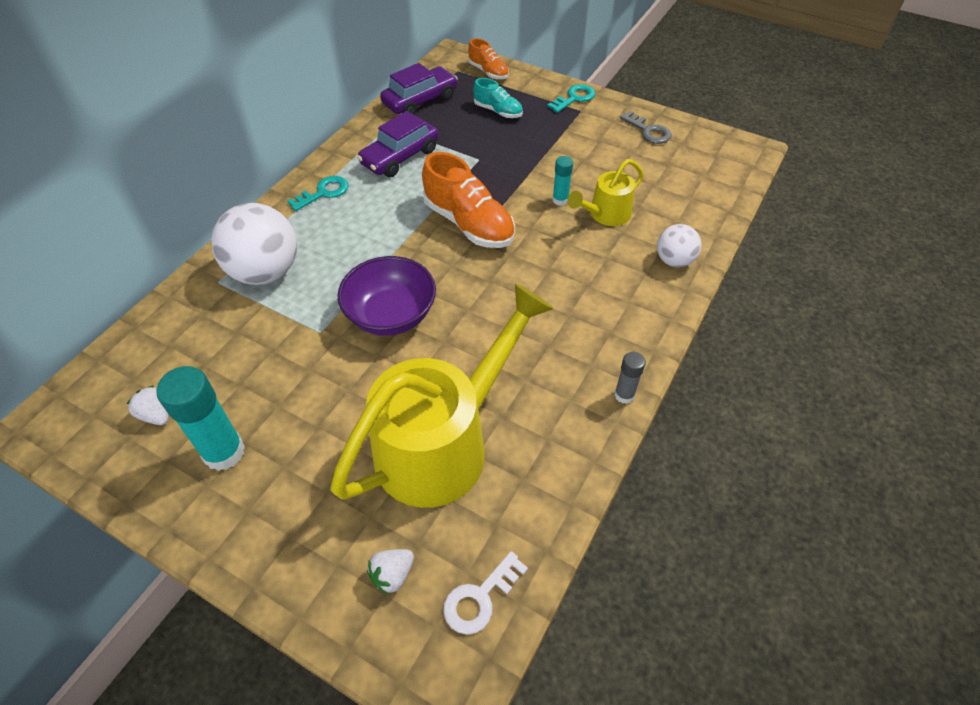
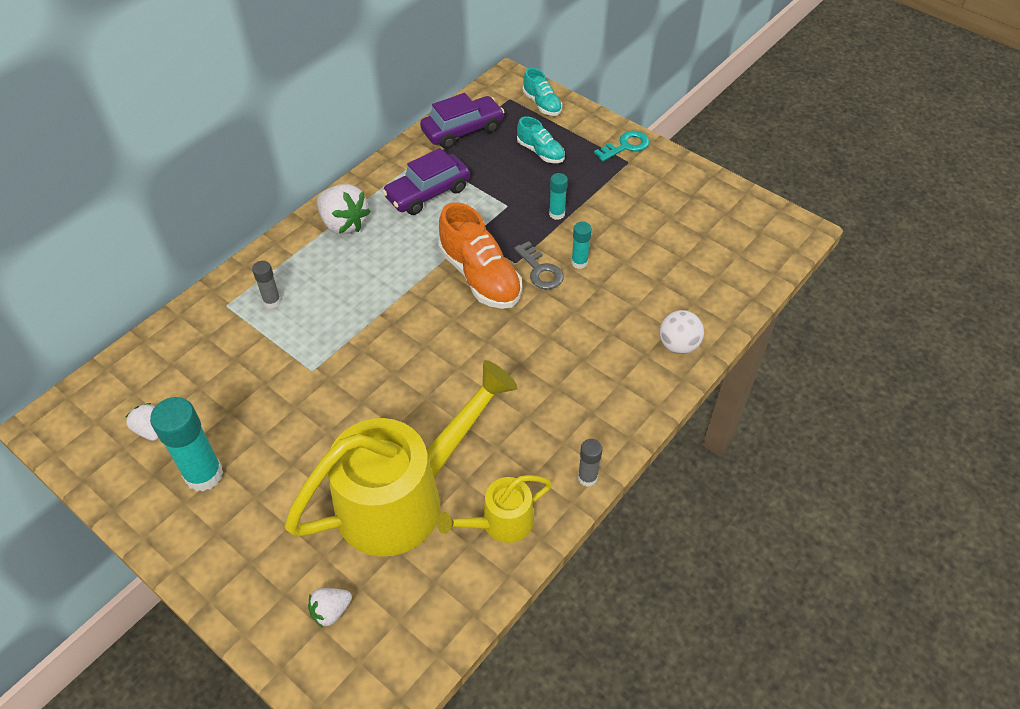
camera: 10 degrees right, 0 degrees up
(265, 272) = (272, 301): white ball -> grey glue stick
(323, 193) = (343, 223): turquoise key -> white strawberry
(391, 315) = (382, 363): purple bowl -> none
(480, 598) = (403, 645): white key -> none
(488, 72) = (542, 104): orange shoe -> turquoise shoe
(527, 161) = (557, 214): none -> turquoise glue stick
(605, 215) = (621, 285): yellow watering can -> yellow watering can (499, 523)
(648, 131) = (694, 195): grey key -> grey key (540, 270)

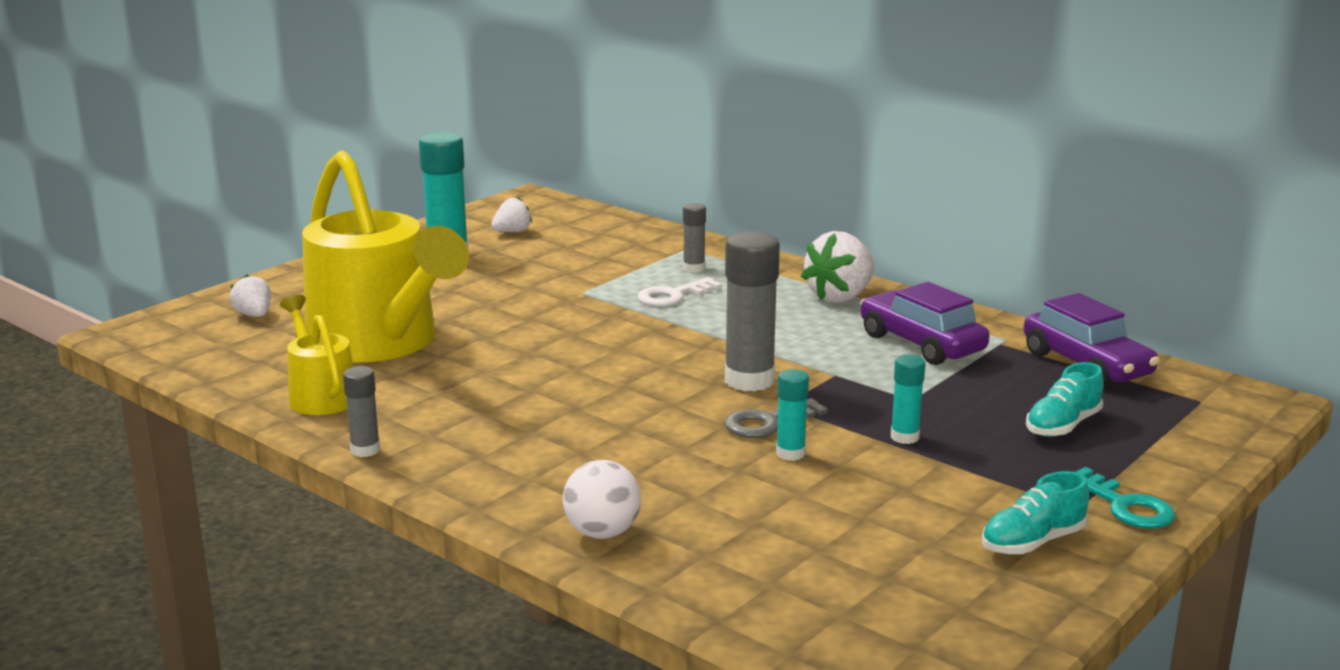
camera: 90 degrees right, 30 degrees down
(328, 314) = (673, 296): none -> white key
(480, 276) = (749, 380): orange shoe -> grey glue stick
(542, 104) = (1204, 428): turquoise shoe -> turquoise shoe (1032, 542)

